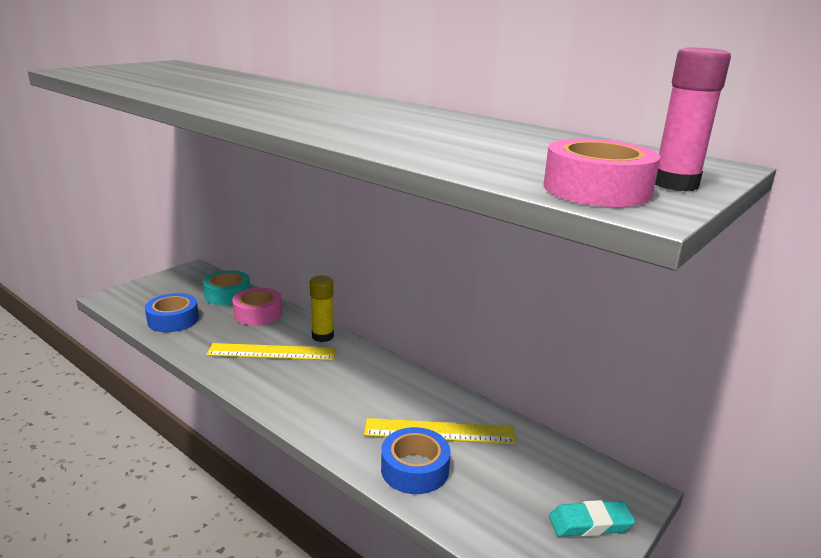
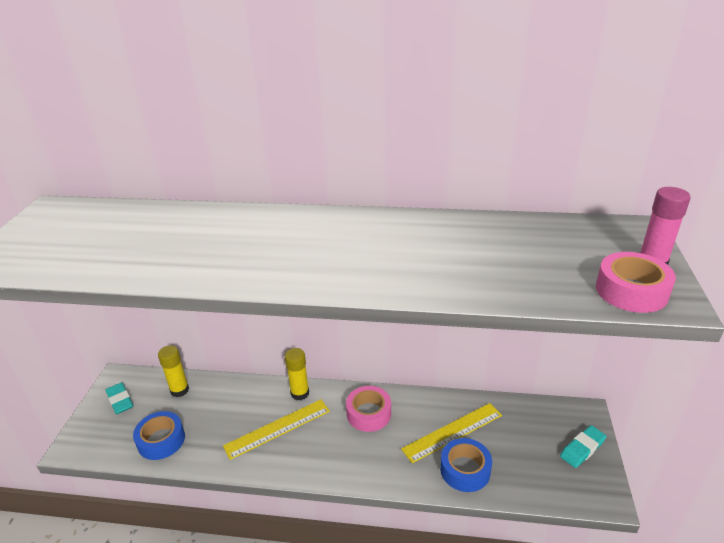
camera: 30 degrees left, 10 degrees up
(177, 283) = (120, 400): none -> turquoise eraser
(227, 294) = (179, 390): turquoise tape -> yellow glue stick
(258, 313) = (226, 397): pink tape -> pink tape (369, 413)

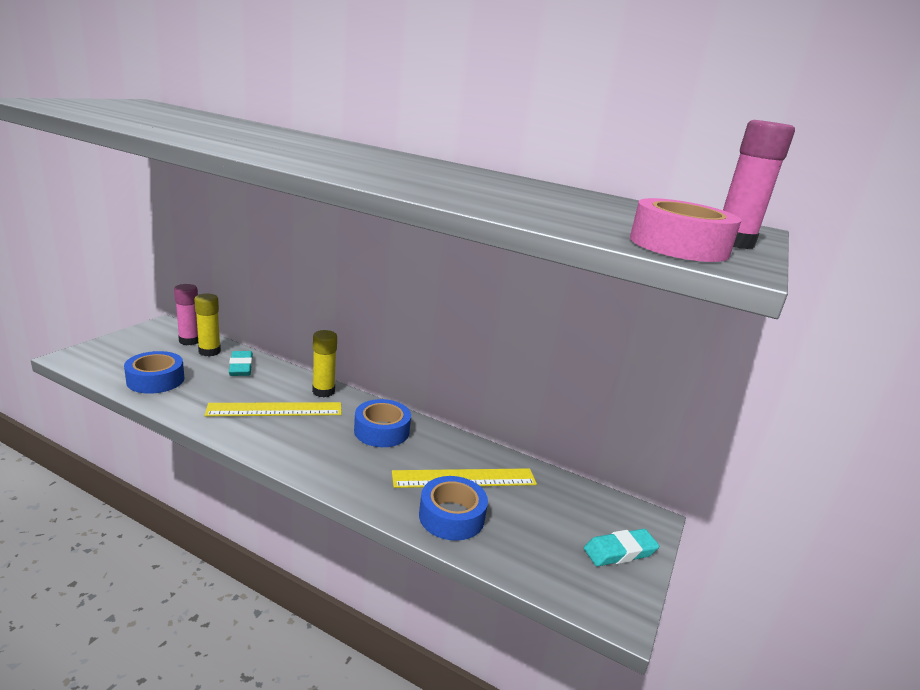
camera: 15 degrees right, 10 degrees down
(120, 400) = (149, 341): turquoise eraser -> turquoise eraser (241, 367)
(153, 385) = (189, 341): none -> pink glue stick
(369, 413) = (381, 431): pink tape -> blue tape

